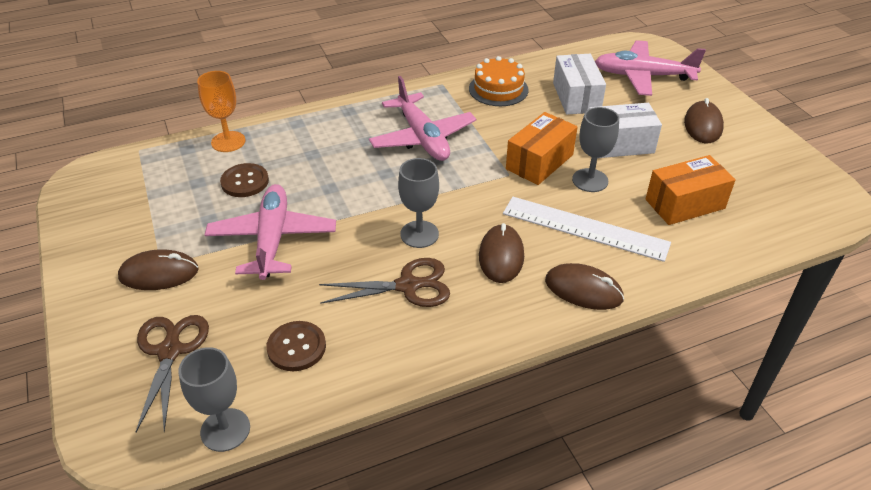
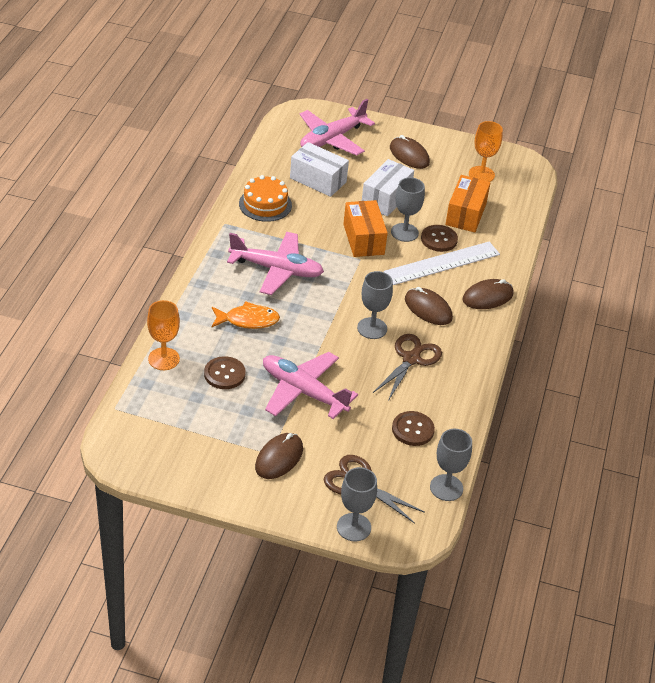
camera: 55 degrees left, 0 degrees up
(95, 384) = (354, 527): none -> grey goblet
(333, 157) = (248, 320): none -> orange fish
(616, 207) = (439, 239): none -> brown button
(762, 182) = (481, 174): none -> orange goblet

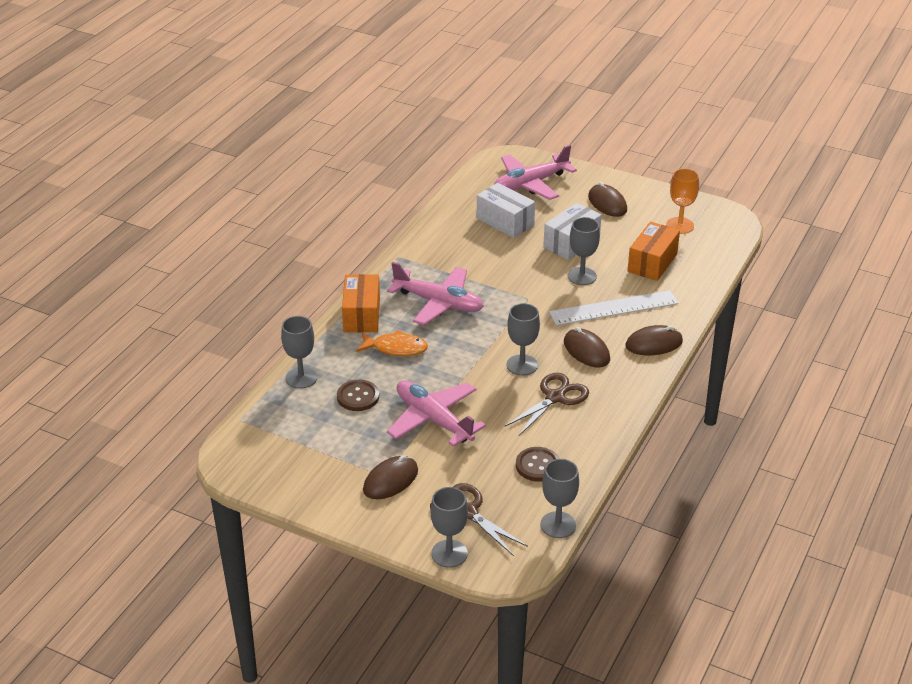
camera: 15 degrees right, 5 degrees down
(163, 359) = (301, 378): orange goblet -> grey goblet
(265, 204) = (444, 241): orange cake -> none
(363, 239) = (536, 280): orange box -> orange box (361, 315)
(439, 239) = (616, 285): brown button -> none

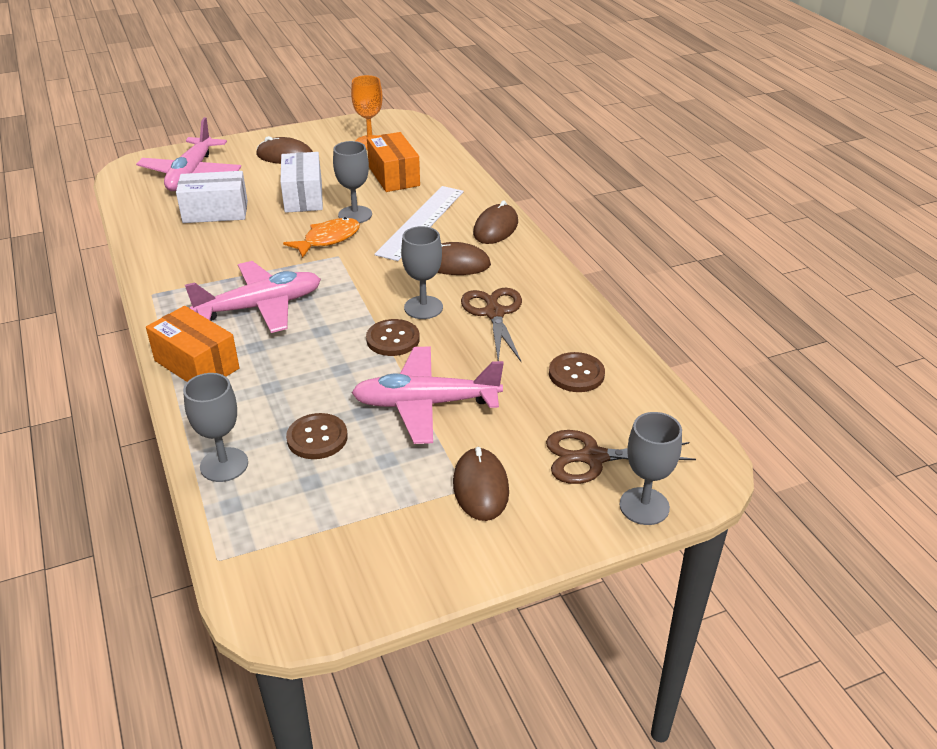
camera: 50 degrees left, 0 degrees up
(396, 348) = (283, 370): orange fish -> orange fish (328, 239)
(475, 372) = (393, 339): none -> brown button
(558, 525) = (675, 407): grey goblet -> none

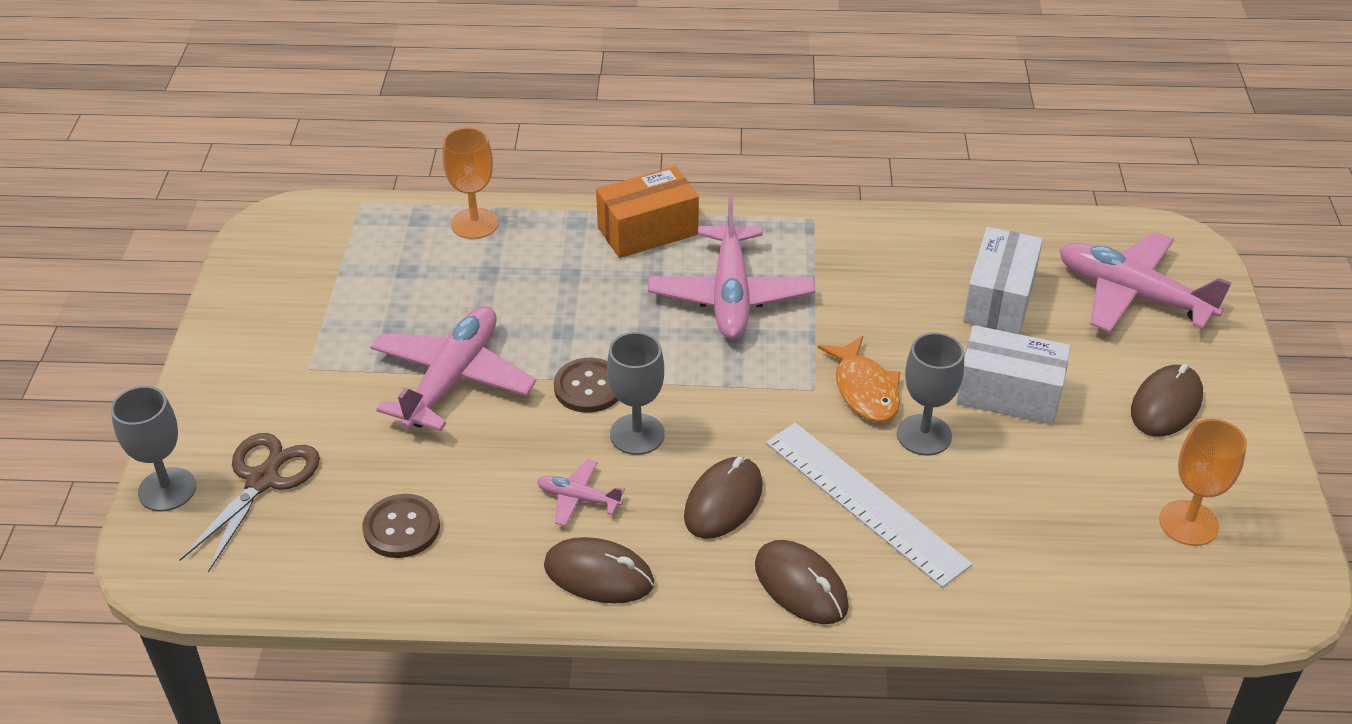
camera: 115 degrees right, 5 degrees up
(224, 465) = (474, 224): grey goblet -> orange goblet
(317, 438) = (463, 288): brown button -> none
(394, 176) = (1038, 516): orange box -> none
(480, 487) = (300, 379): brown mouse -> brown mouse (598, 574)
(494, 313) = (578, 498): brown scissors -> pink plane

